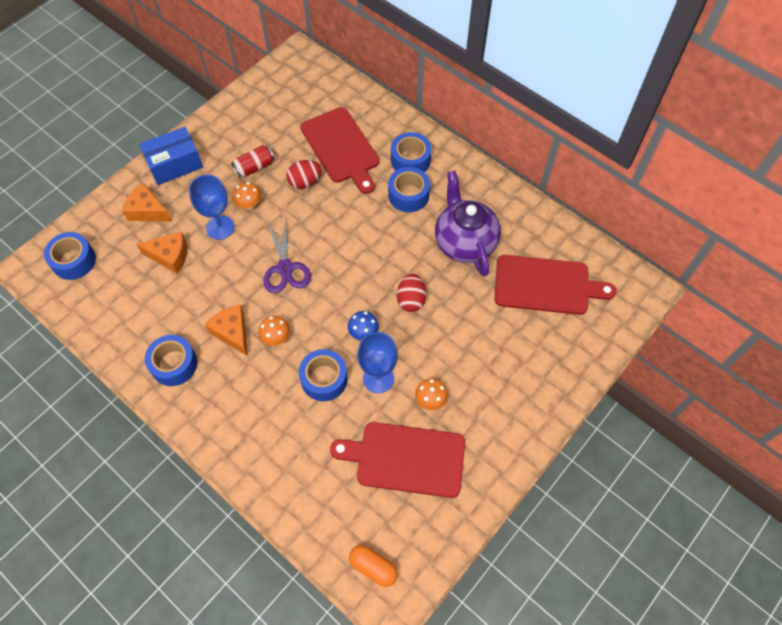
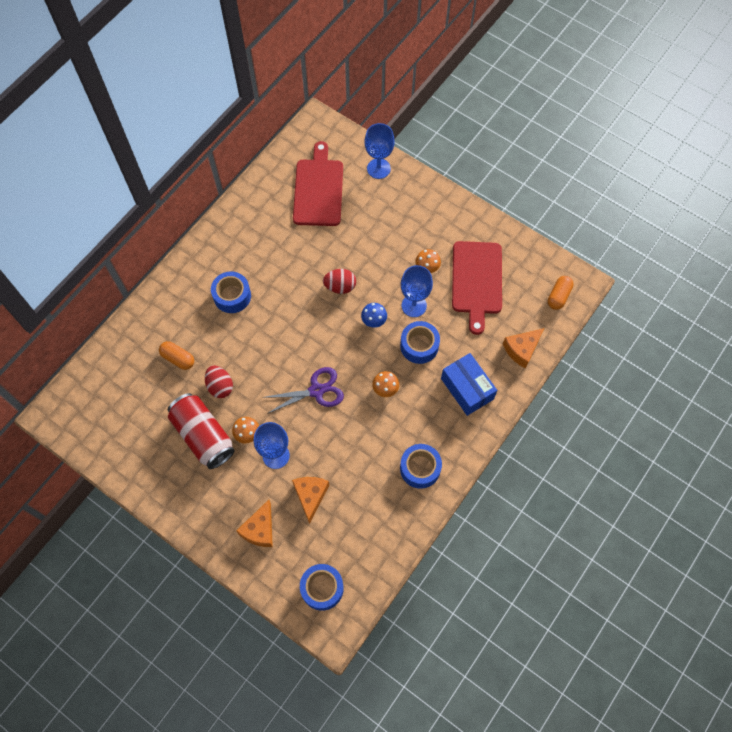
camera: 95 degrees left, 5 degrees up
(175, 164) = (201, 515): blue box -> blue box (467, 389)
(232, 332) = (384, 425): orange cheese -> orange cheese (522, 349)
(254, 167) = (203, 436): red can -> red can, size x1.86
(341, 148) = (178, 358): red cutting board -> orange capsule
(410, 160) = (192, 297): blue tape -> none
(464, 242) = (281, 249): purple teapot -> none
(578, 355) = (378, 168): none -> blue goblet

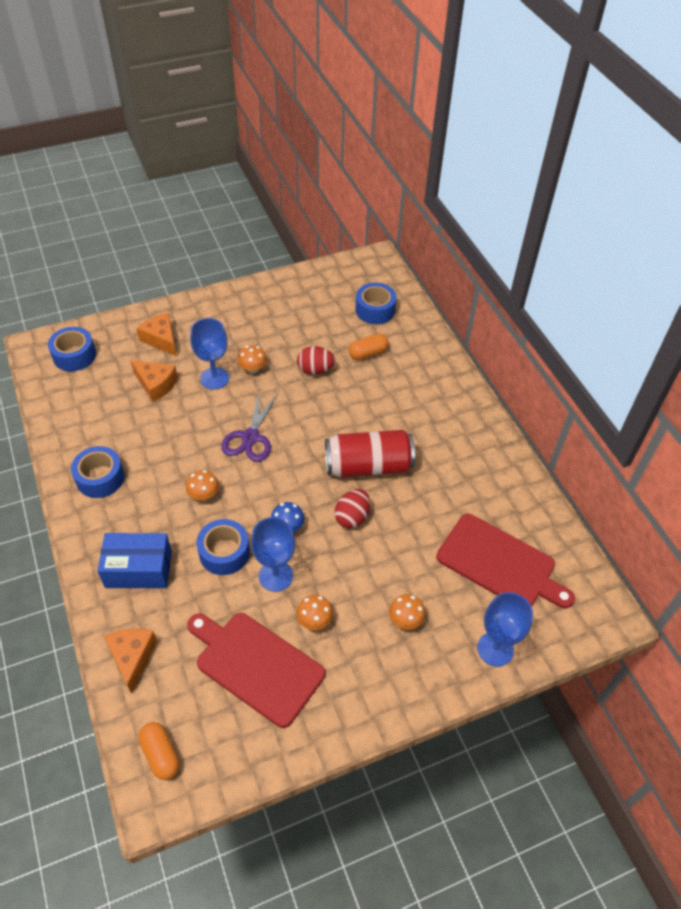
camera: 120 degrees right, 15 degrees down
(203, 436) = (277, 339): red can -> red can (368, 466)
(232, 296) = (407, 420): blue tape -> blue tape (375, 310)
(392, 220) = (405, 619): none -> orange mushroom

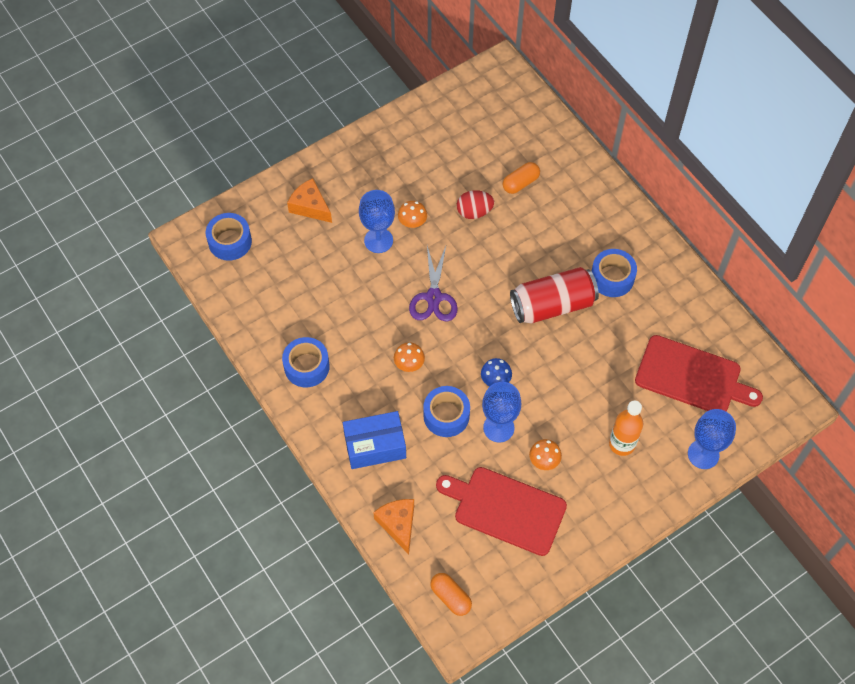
camera: 10 degrees left, 10 degrees up
(156, 384) = (323, 258): orange cheese -> none
(352, 517) = (551, 359): red egg -> none
(375, 310) = (514, 131): blue tape -> blue tape (612, 278)
(405, 619) = (622, 444): orange mushroom -> orange bottle

